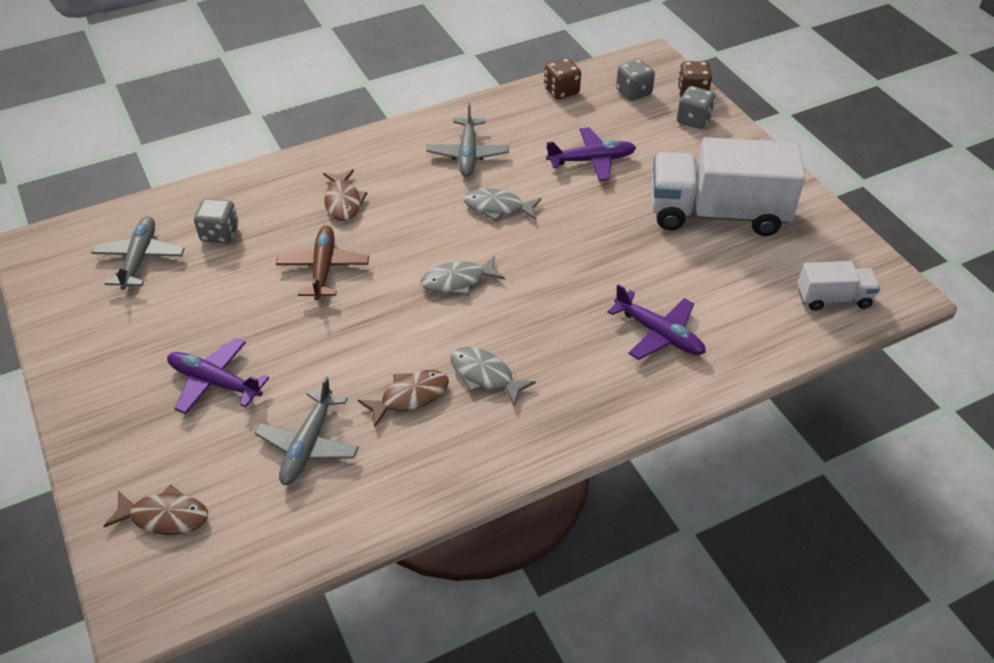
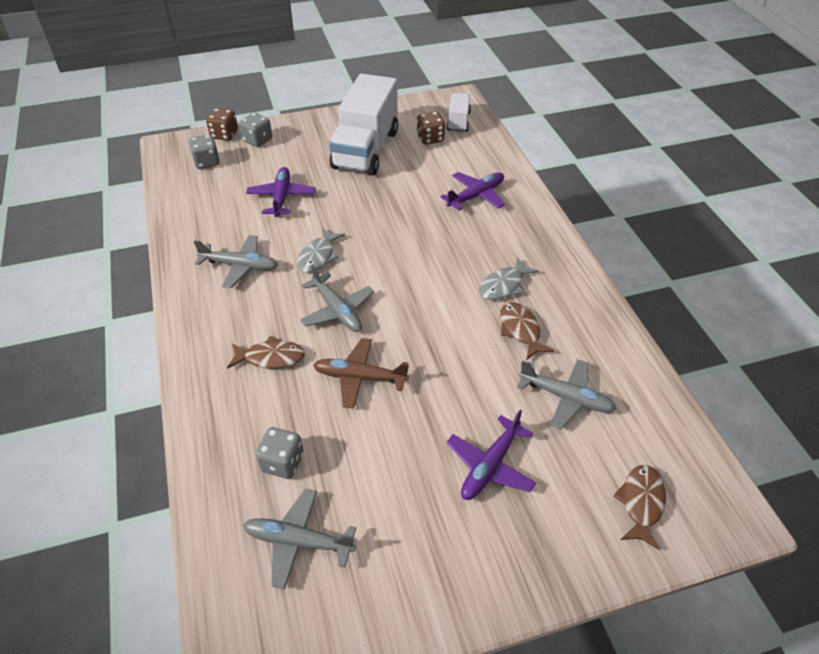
camera: 80 degrees left, 0 degrees up
(416, 236) = (337, 310): none -> grey plane
(458, 281) = (399, 289): grey fish -> none
(561, 91) = (182, 200): brown dice -> brown dice (430, 138)

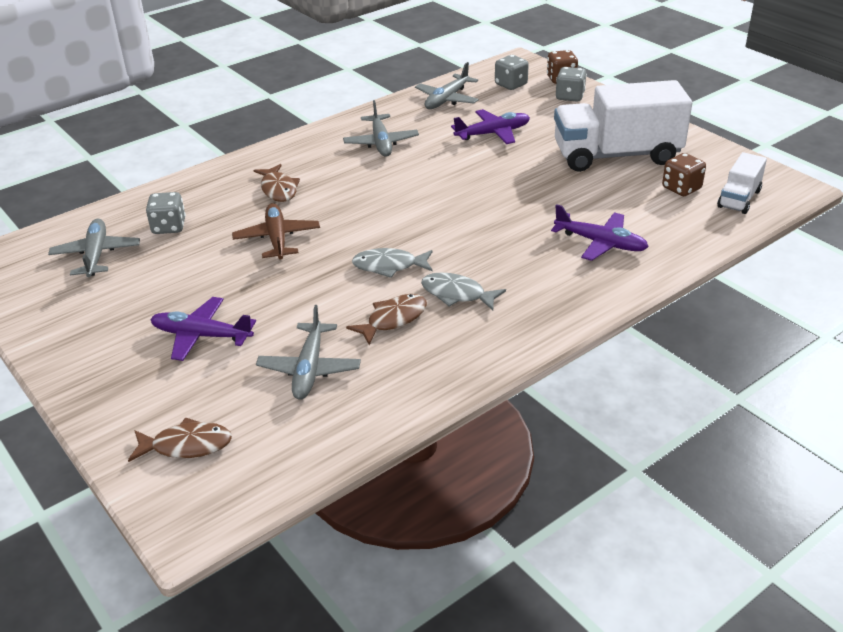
camera: 70 degrees right, 10 degrees down
(318, 256) = (422, 176): grey fish -> grey fish (389, 266)
(337, 310) = (355, 205): grey plane -> grey plane (447, 99)
(458, 122) = (739, 199): white truck -> white truck turned 135 degrees clockwise

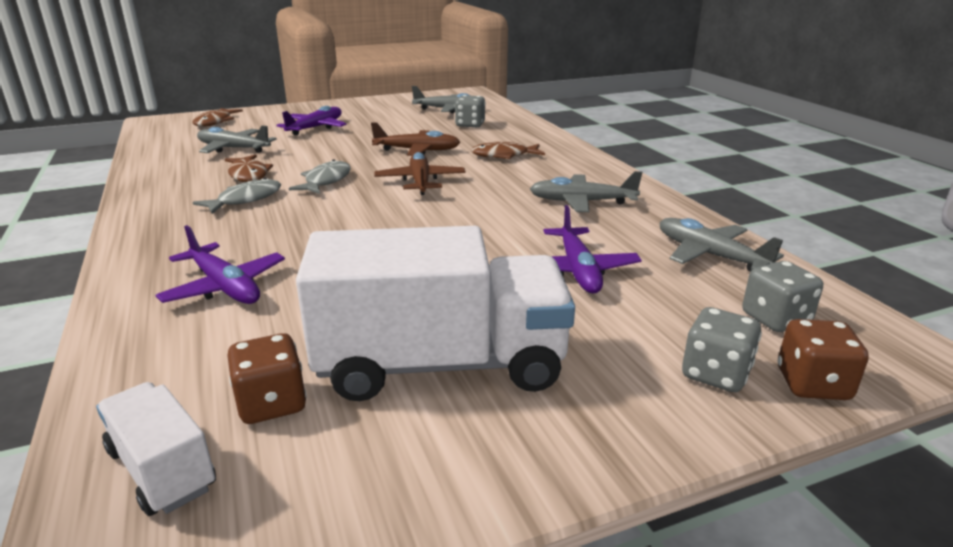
camera: 105 degrees right, 10 degrees down
(369, 216) = (420, 182): none -> brown plane
(600, 243) = (224, 286): purple plane -> purple plane turned 90 degrees counterclockwise
(616, 155) = (440, 364): white truck -> white truck turned 75 degrees clockwise

